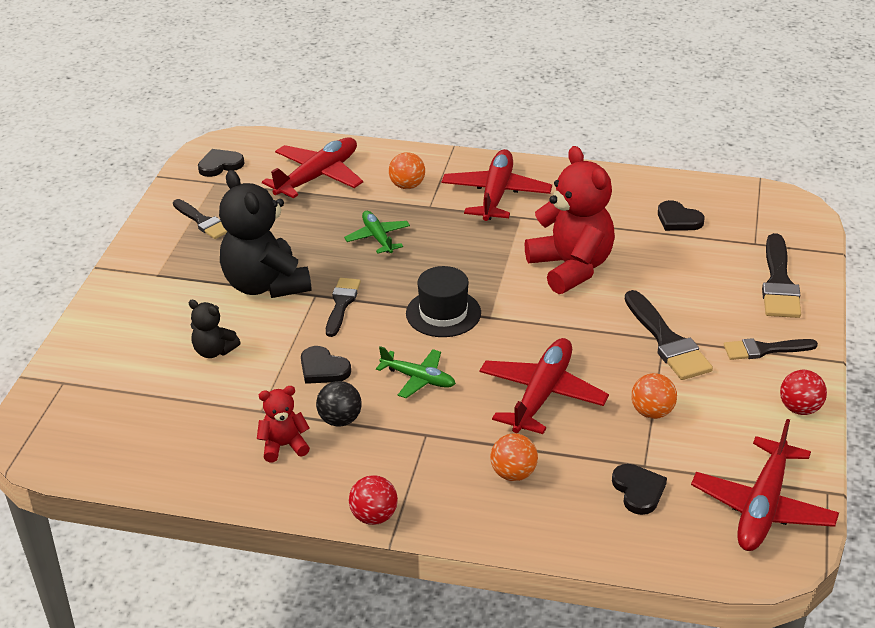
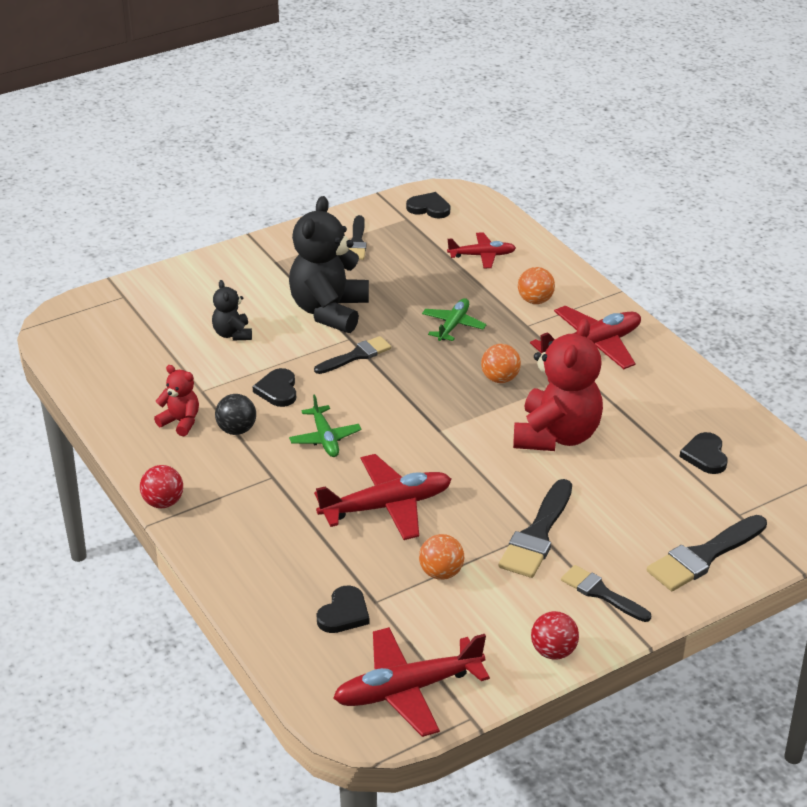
camera: 45 degrees right, 0 degrees up
(317, 177) = (482, 255): red plane -> red plane, size x0.59
(443, 313) = (412, 406): black hat -> none
(513, 474) = (284, 541): orange ball -> orange ball (500, 379)

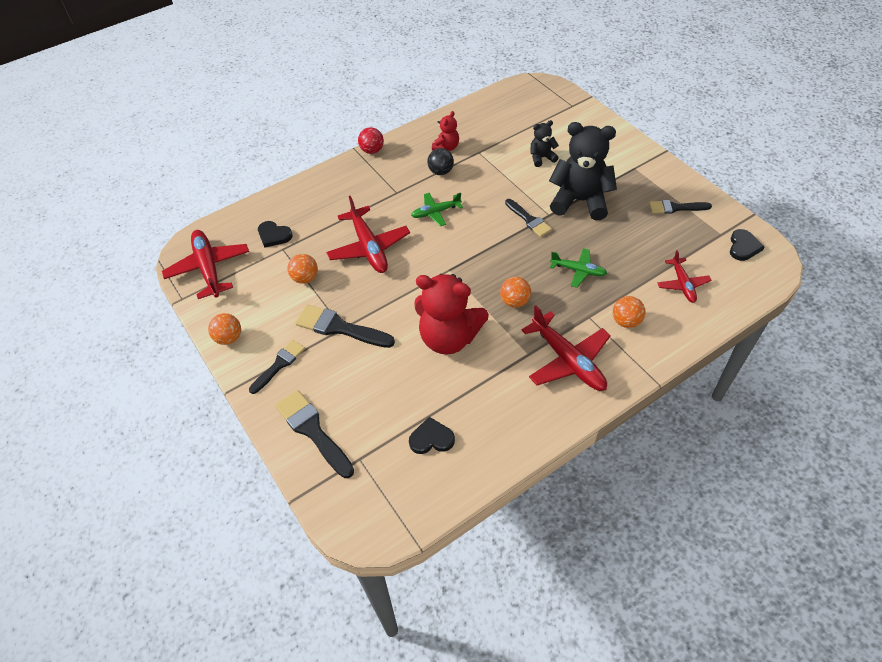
camera: 90 degrees right, 15 degrees up
(278, 390) = (483, 185): black heart -> none
(553, 651) = (229, 338): red ball -> orange ball

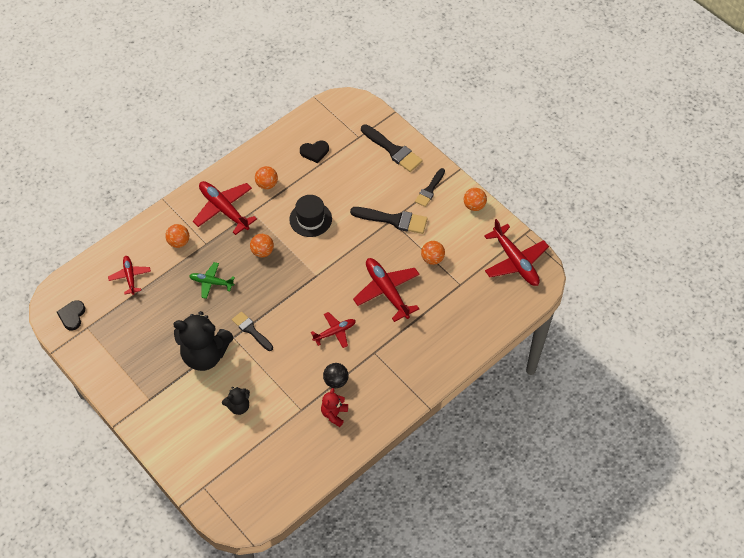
camera: 170 degrees right, 5 degrees up
(274, 235) = (472, 297): black heart -> none
(372, 150) = (408, 404): red ball -> none
(436, 212) = (334, 332): green plane -> red plane
(449, 337) = (310, 219): red teddy bear -> black hat
(506, 392) = (267, 184): none -> orange ball
(675, 208) = (120, 353): black brush -> none

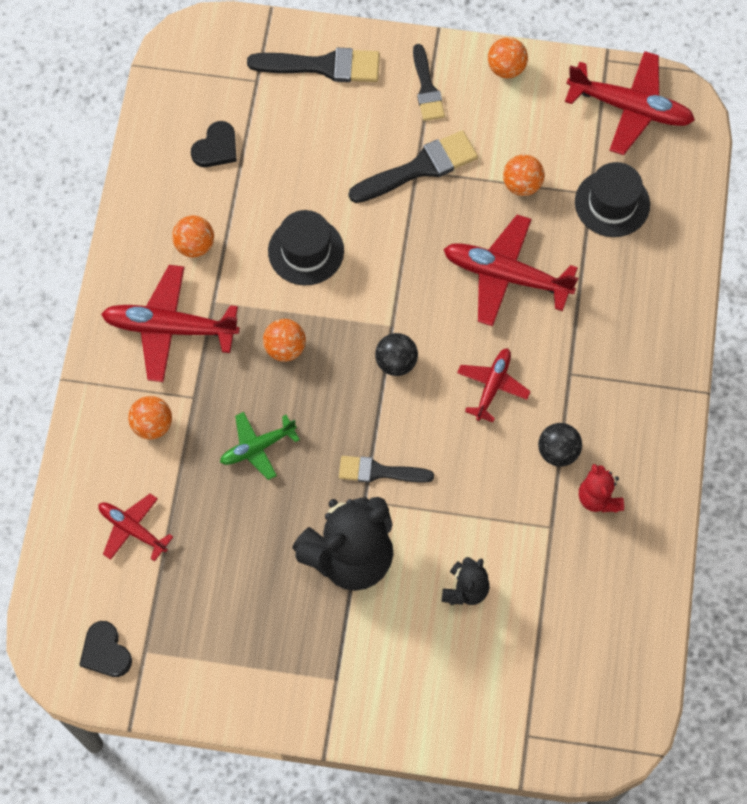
camera: 40 degrees left, 10 degrees up
(303, 291) = (396, 362): none -> black ball
(466, 295) = (612, 203): none -> black hat

